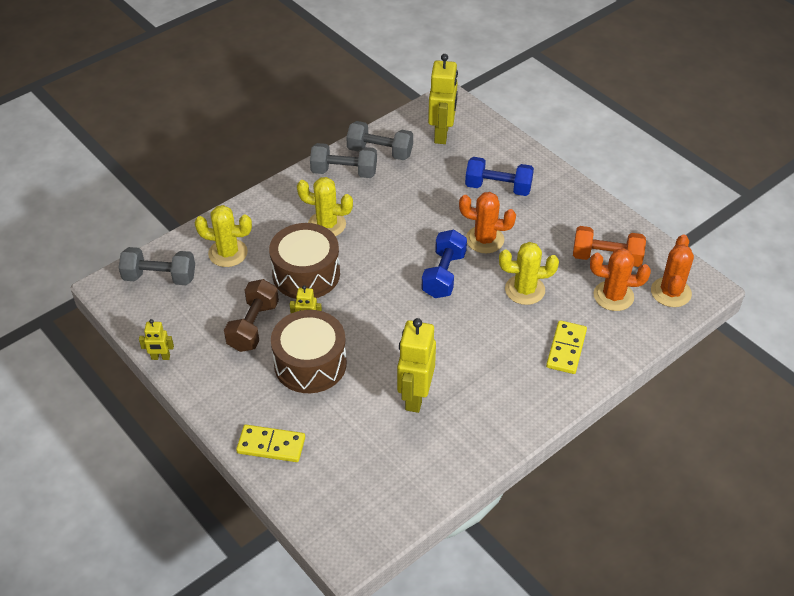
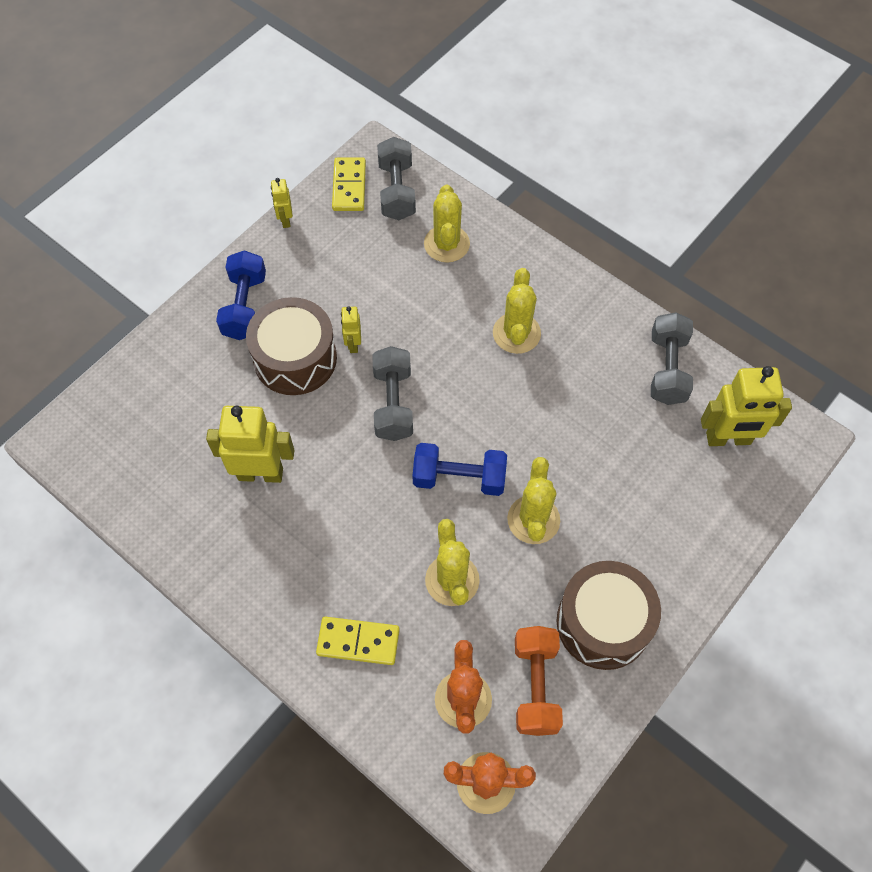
camera: 80 degrees right, 15 degrees up
(253, 326) = (341, 292): brown dumbbell -> none
(271, 445) = (181, 344): yellow domino -> yellow domino (349, 186)
(306, 274) = (430, 328): brown drum -> brown drum (603, 623)
(344, 172) = (616, 334): grey dumbbell -> grey dumbbell (393, 403)
(484, 240) = (533, 520): orange cactus -> yellow cactus
(498, 187) = (639, 525): blue dumbbell -> blue dumbbell (245, 306)

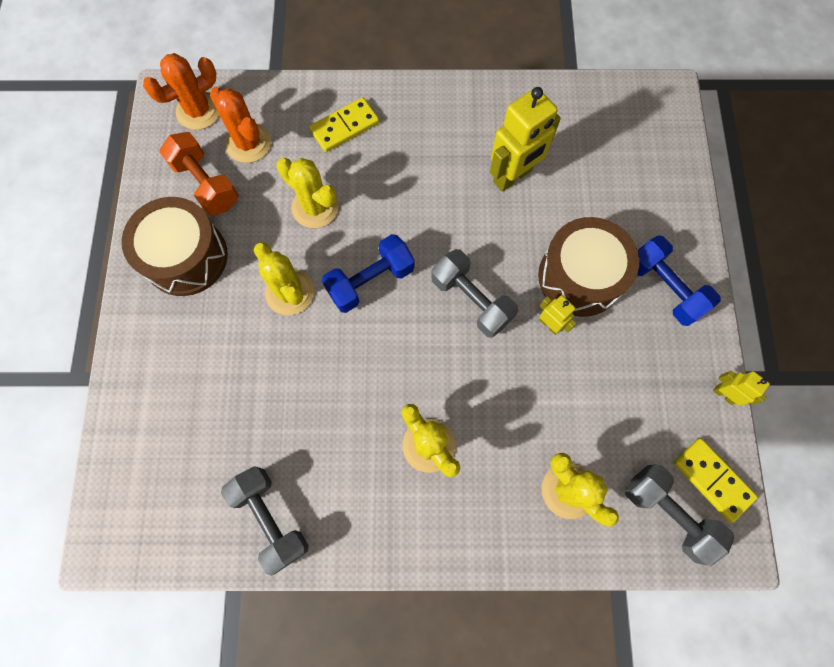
camera: 140 degrees right, 10 degrees up
(728, 439) = (174, 487): yellow robot -> none

